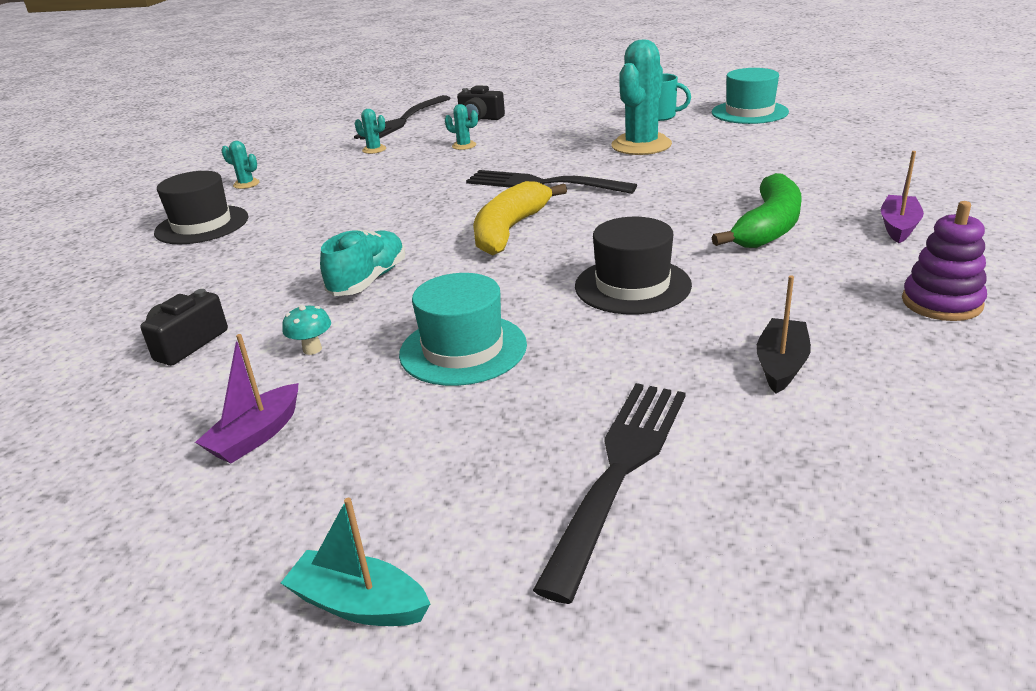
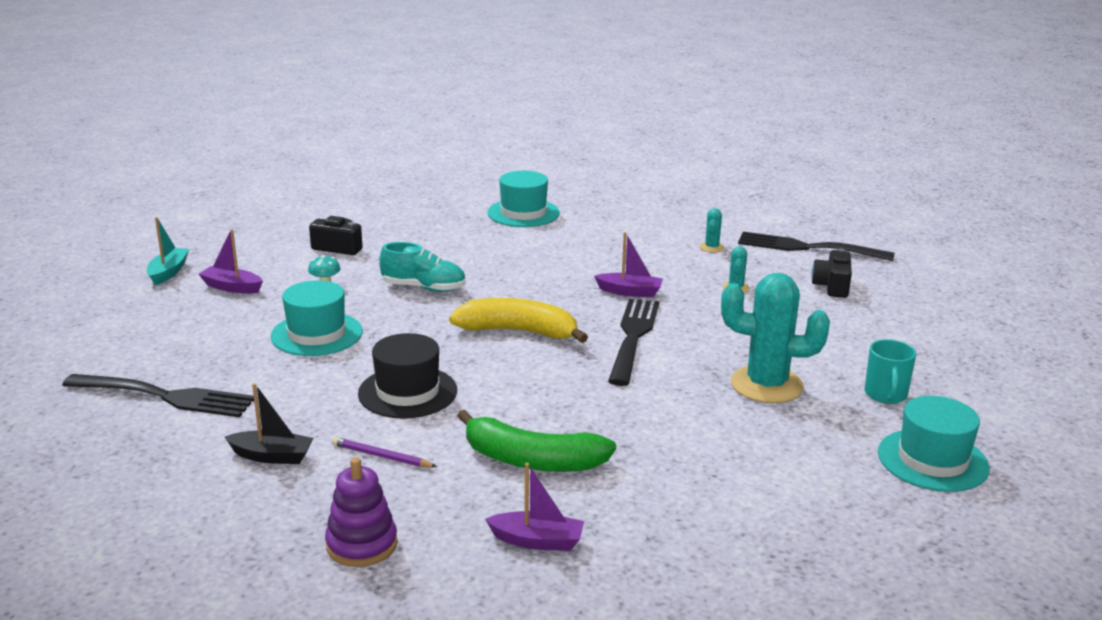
camera: 75 degrees right, 5 degrees down
(202, 225) = (523, 213): black hat -> turquoise hat
(246, 184) = (611, 211): turquoise cactus -> none
(359, 604) = (87, 336): turquoise boat -> turquoise boat (168, 272)
(447, 182) = (630, 292): none -> purple boat
(771, 297) = (381, 456): none -> purple pencil

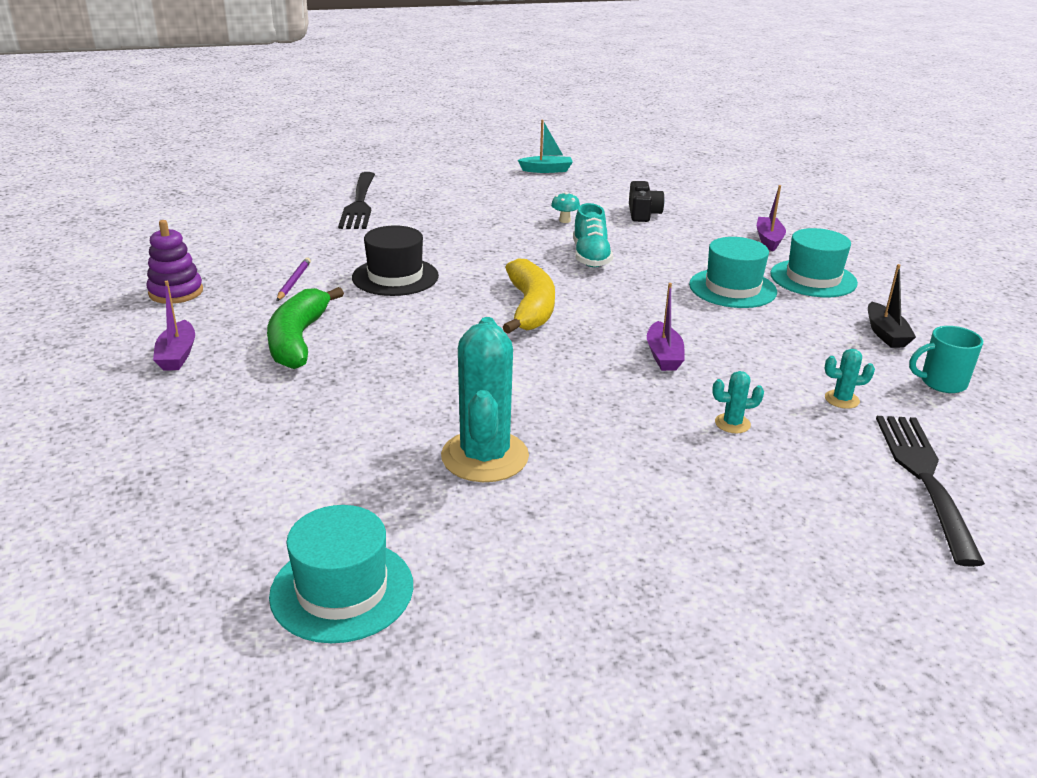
camera: 75 degrees right, 5 degrees up
(232, 287) = (537, 192): purple boat -> purple boat (768, 240)
(272, 456) = (287, 247): black boat -> black boat (885, 334)
(317, 334) = (476, 231): turquoise hat -> turquoise hat (732, 288)
(633, 338) = (553, 367): black fork -> none
(832, 286) = (805, 503): black camera -> none
(885, 395) = (498, 551): turquoise mug -> turquoise mug (941, 383)

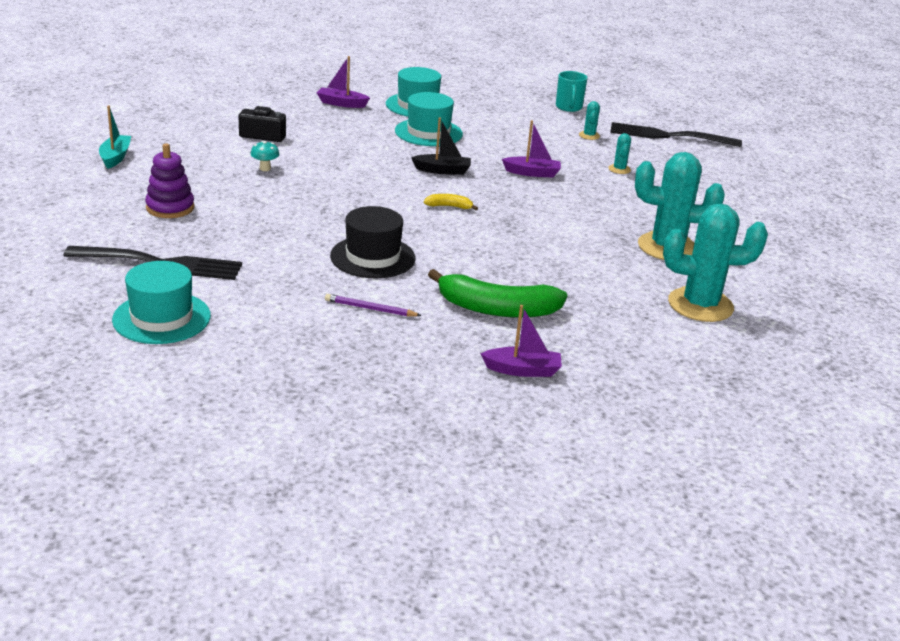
camera: 85 degrees left, 0 degrees up
(176, 292) = (380, 377): purple stacking toy -> purple stacking toy (170, 208)
(321, 476) = (700, 305): none -> turquoise cactus
(342, 590) = (811, 302): turquoise hat -> turquoise hat (162, 318)
(530, 308) = (449, 206): yellow banana -> yellow banana, size x0.45
(590, 257) = (353, 170): turquoise shoe -> none
(885, 334) = (506, 105): black boat -> black boat (442, 170)

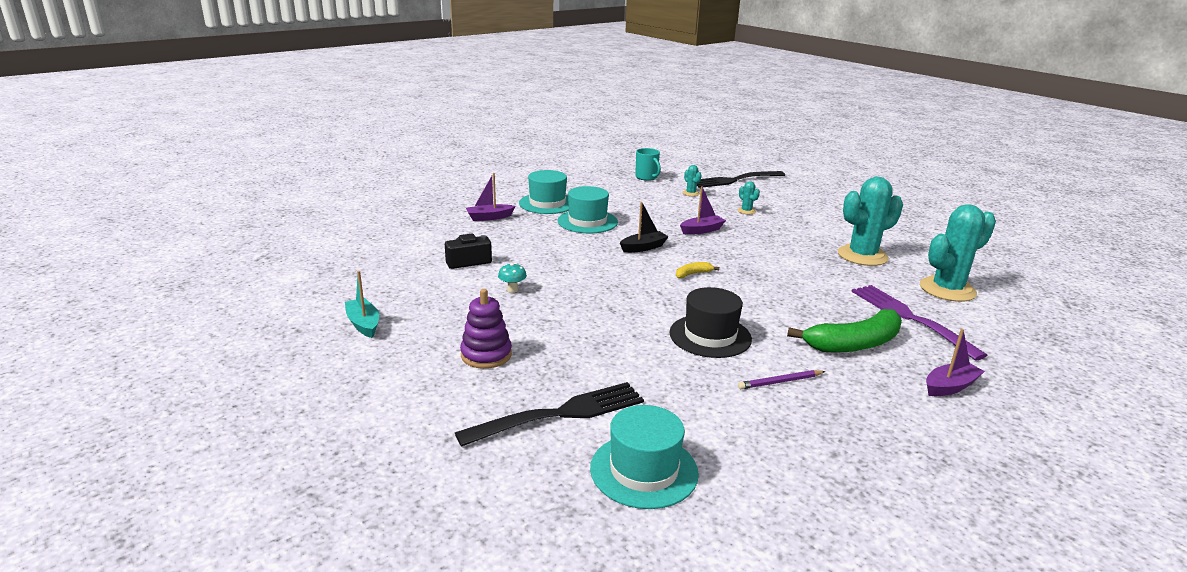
camera: 30 degrees left, 5 degrees down
(601, 312) = (911, 318): none -> purple fork

